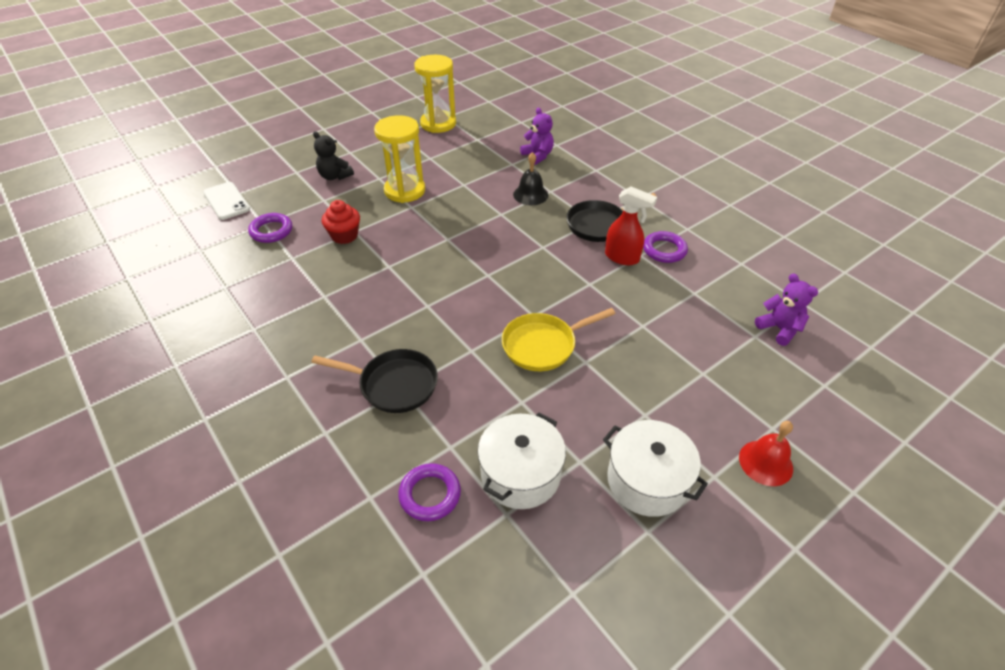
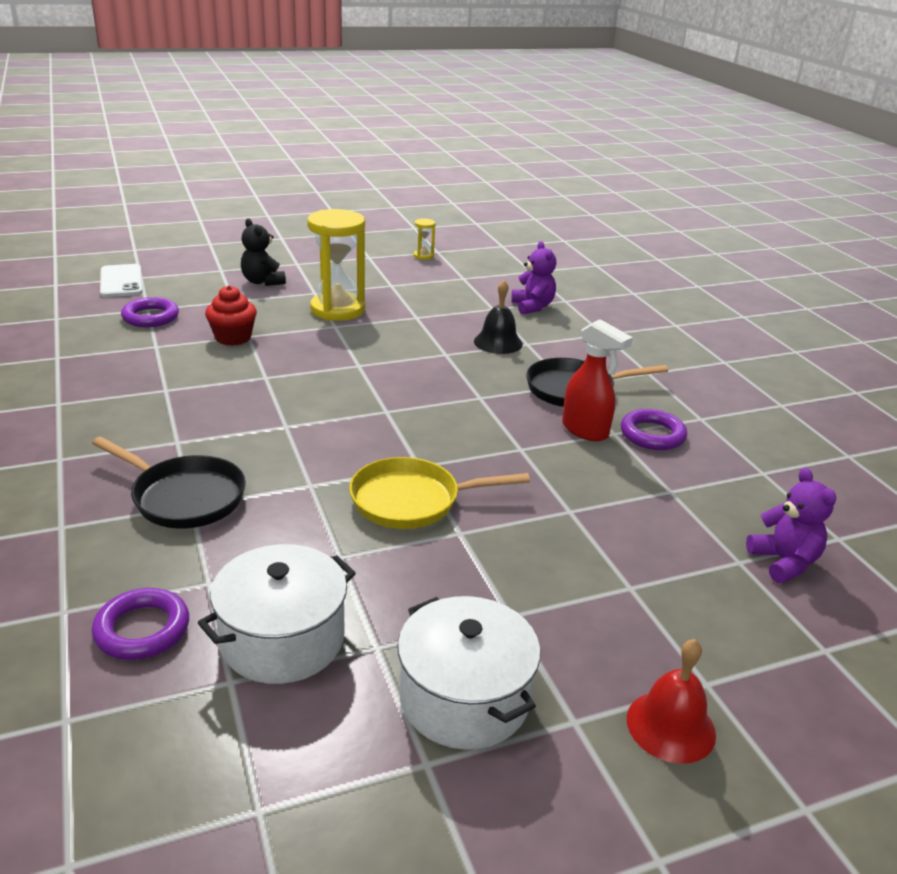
camera: 15 degrees right, 15 degrees down
(438, 124) = (423, 256): yellow hourglass -> yellow hourglass, size x0.43

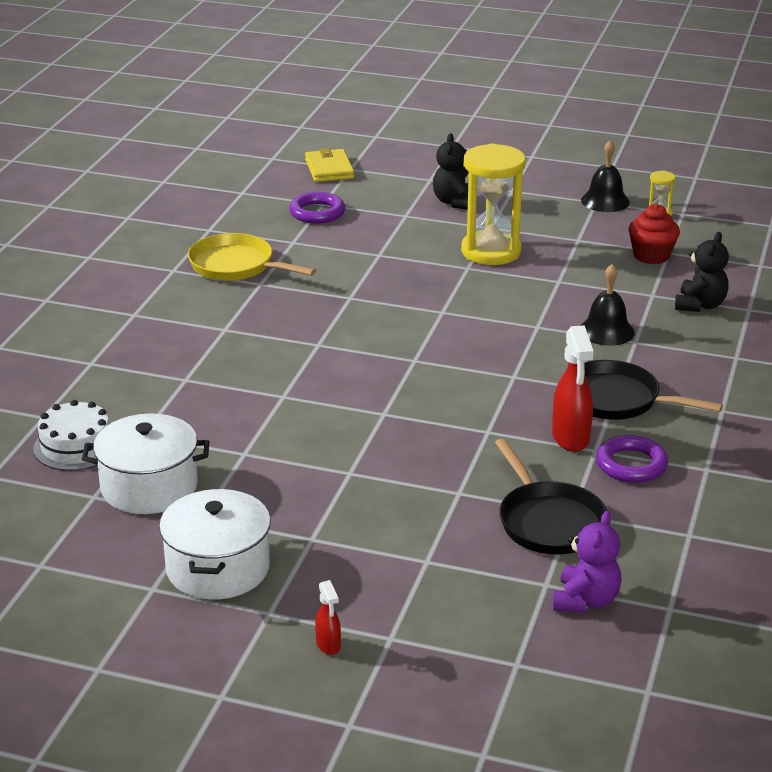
camera: 40 degrees right, 0 degrees up
(121, 281) = (329, 169): white phone -> yellow wallet
(142, 629) = (76, 446): purple ring -> white cake
(184, 497) = (187, 372): black pan -> black pan (548, 522)
(233, 338) = (364, 252): red cupcake -> red cupcake (651, 256)
(374, 255) = (605, 201): none -> black bell
(412, 501) = (343, 436): yellow pan -> yellow pan (236, 266)
(532, 307) = (700, 305): purple teddy bear -> black teddy bear
(670, 726) = (328, 645): red bell -> red spray bottle

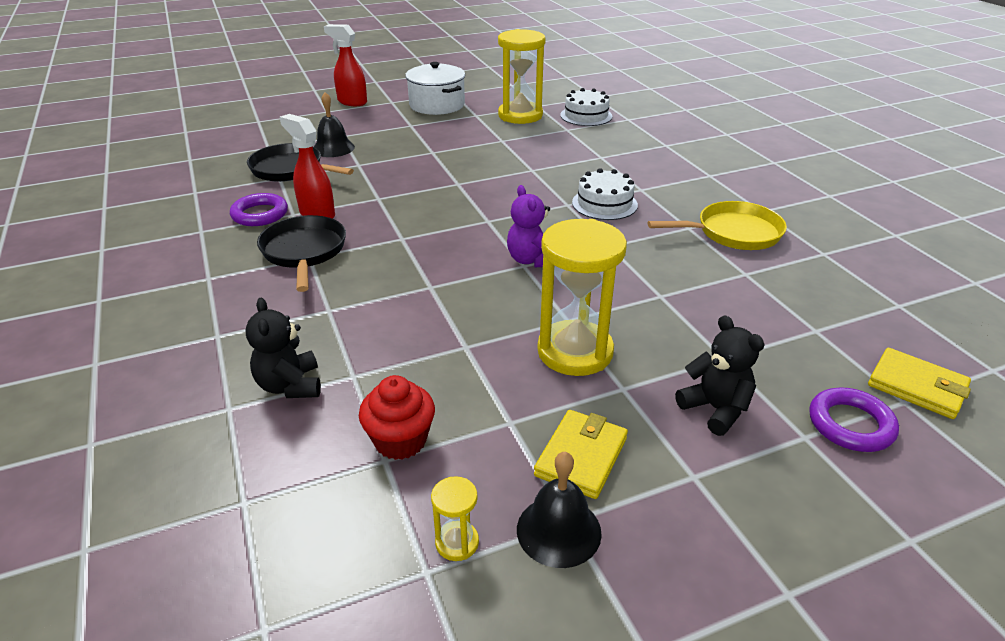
camera: 140 degrees right, 5 degrees up
(149, 487) = (520, 115): white pot -> yellow hourglass
(285, 330) = (604, 204): none -> white cake
(317, 212) = (796, 316): purple ring -> purple ring (850, 424)
(328, 645) = (352, 102): red spray bottle -> red spray bottle, size x1.90
(558, 215) = (581, 457): none -> yellow wallet
(585, 601) = (240, 148): purple teddy bear -> purple teddy bear (532, 260)
(606, 331) = (364, 309): black bell -> black bell (333, 148)
(617, 400) = (304, 252): black pan -> black pan turned 90 degrees counterclockwise

